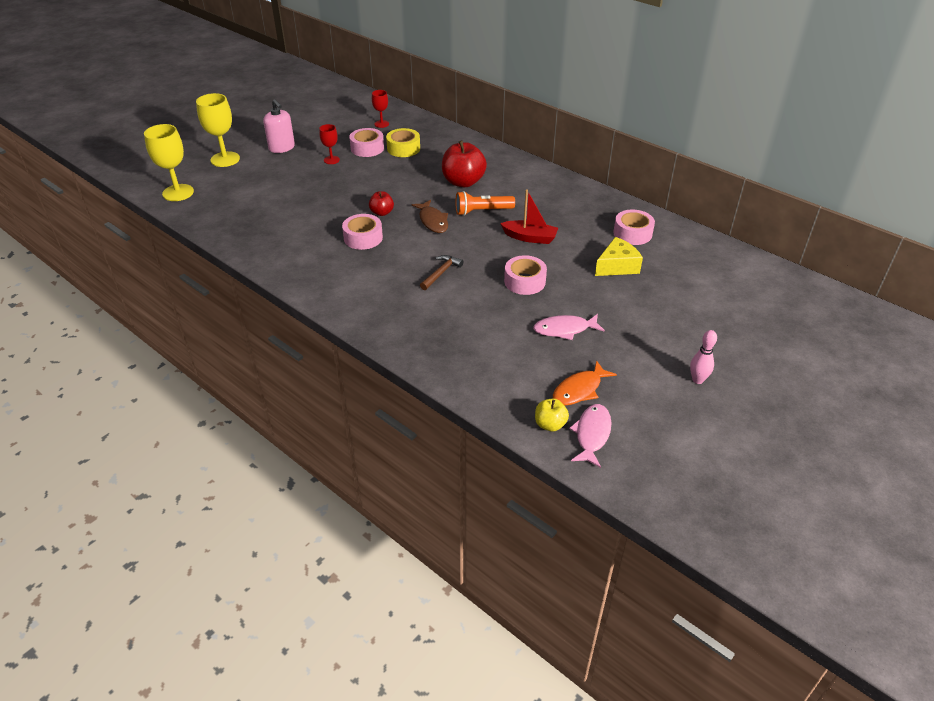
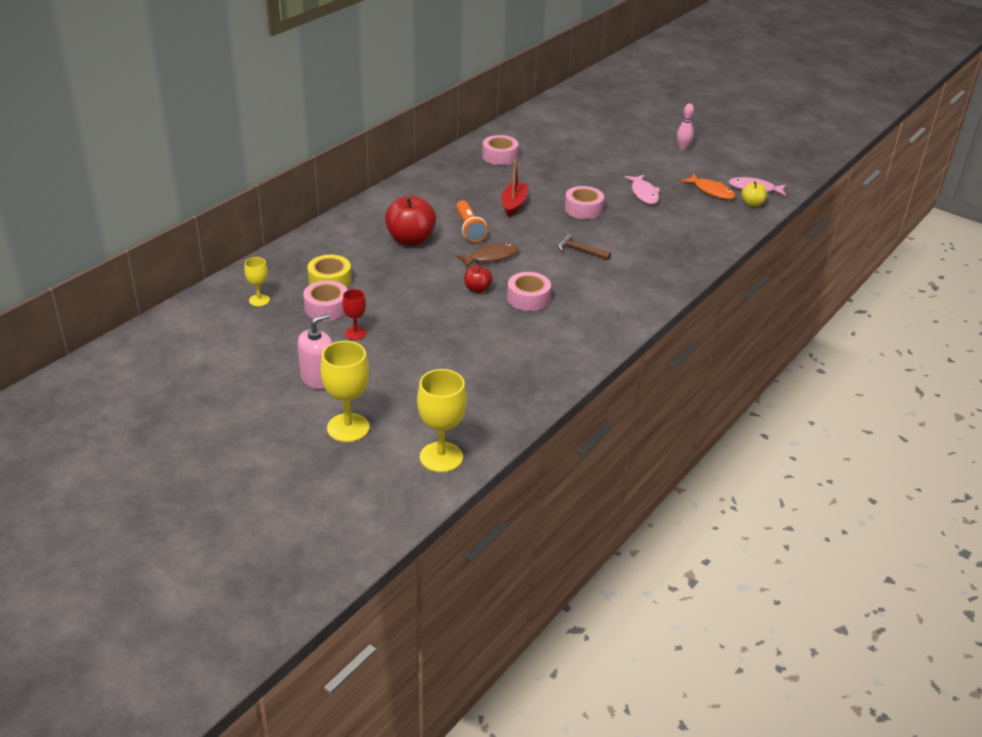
camera: 95 degrees left, 5 degrees down
(381, 124) = (259, 300): red goblet -> yellow goblet
(617, 266) = (551, 166): yellow cheese -> none

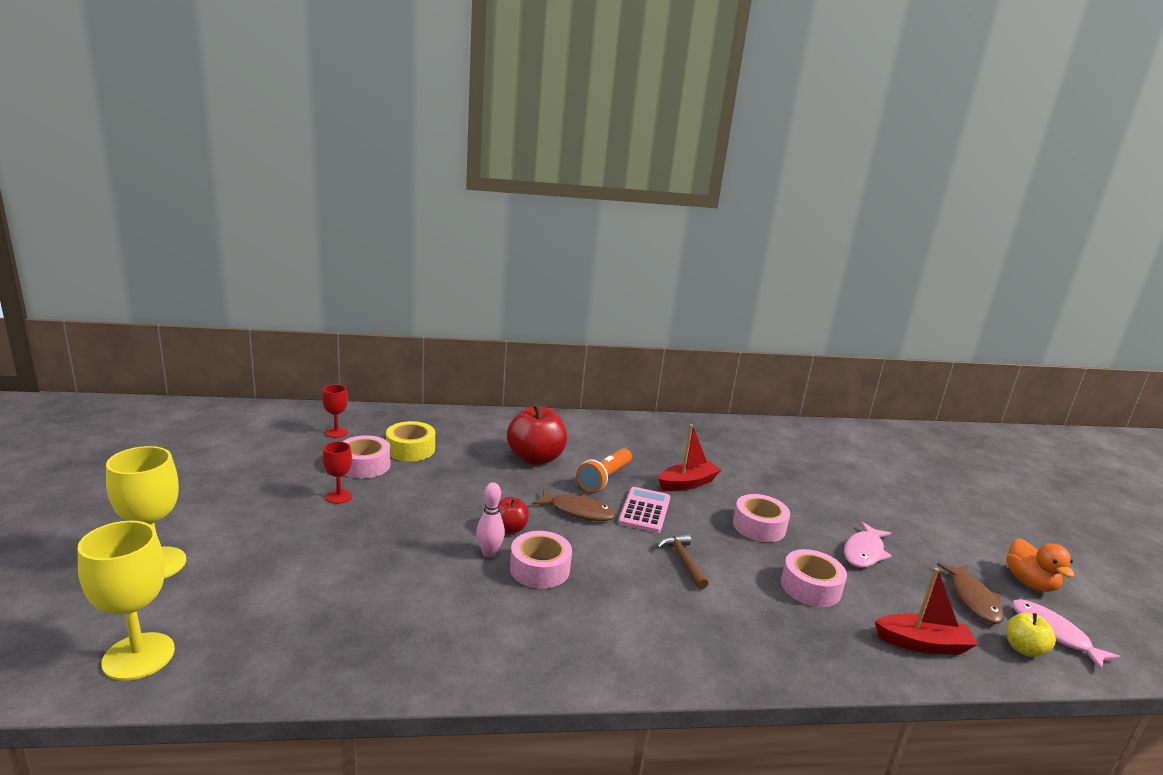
camera: 45 degrees right, 15 degrees down
(259, 300) = (336, 432): yellow goblet -> red goblet
(318, 379) = (235, 510): pink soap dispenser -> none
(500, 156) = (746, 442): pink tape -> pink tape (810, 587)
(520, 235) = (644, 510): none -> pink calculator
(683, 148) = (996, 536): pink bowling pin -> pink bowling pin (489, 553)
(711, 191) = (973, 599): orange fish -> brown fish
(718, 226) = (922, 643): none -> red boat
(721, 167) = (1030, 583): none -> orange duck

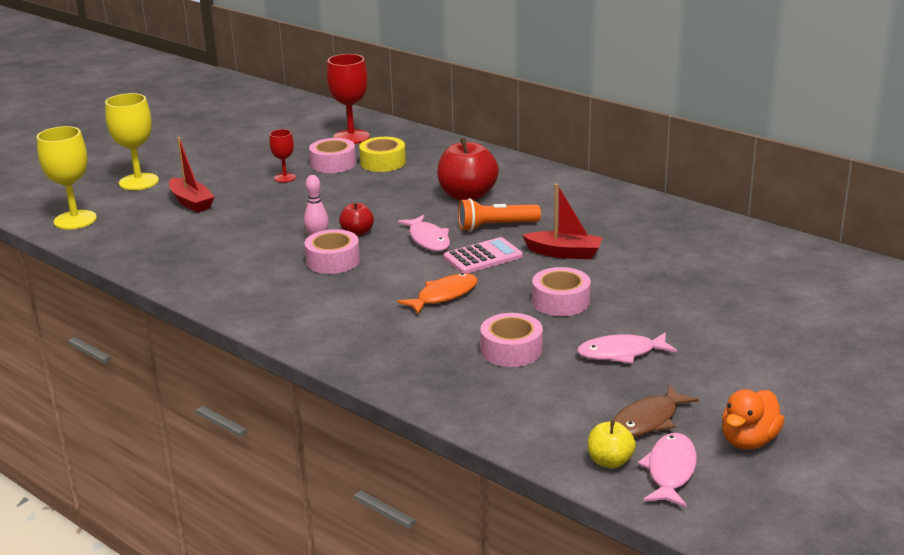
camera: 50 degrees right, 5 degrees up
(336, 432) = (351, 137): red goblet -> red goblet, size x1.80
(578, 511) = (428, 239): brown fish -> pink fish
(683, 560) = (444, 296): brown hammer -> orange fish
(922, 643) = (523, 416): red boat -> red boat (191, 202)

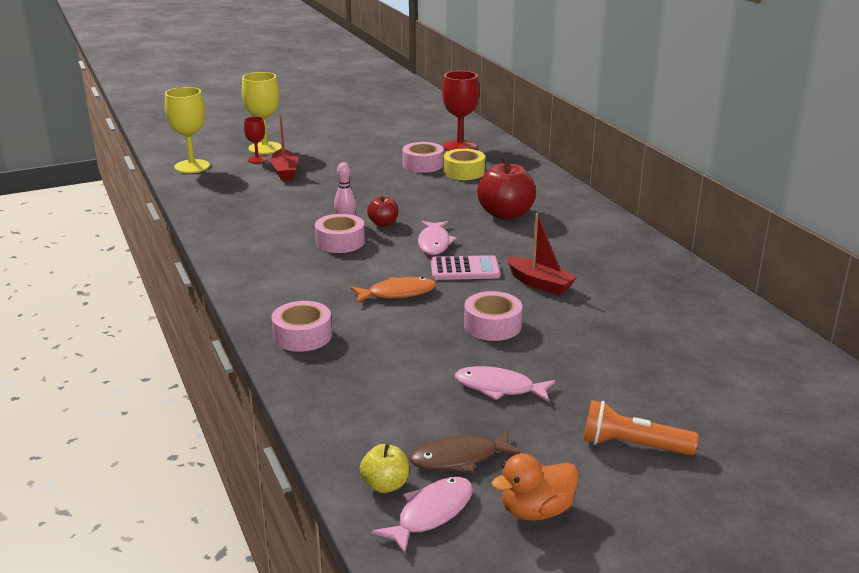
camera: 25 degrees right, 0 degrees up
(285, 178) = (373, 168): red goblet -> red goblet (257, 159)
(495, 226) = (503, 246): orange flashlight -> orange flashlight (632, 445)
(511, 350) = (405, 356): pink tape -> pink tape (302, 336)

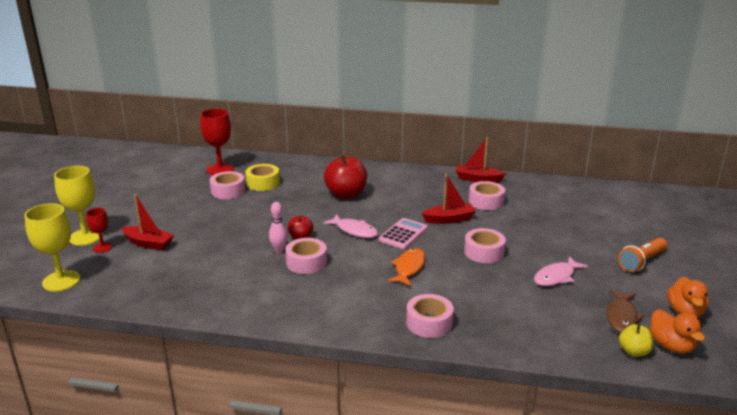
camera: 55 degrees left, 0 degrees up
(431, 514) = (671, 346): pink fish -> orange duck
(623, 293) = (486, 201): none -> pink tape
(675, 271) = (477, 179): none -> red boat

